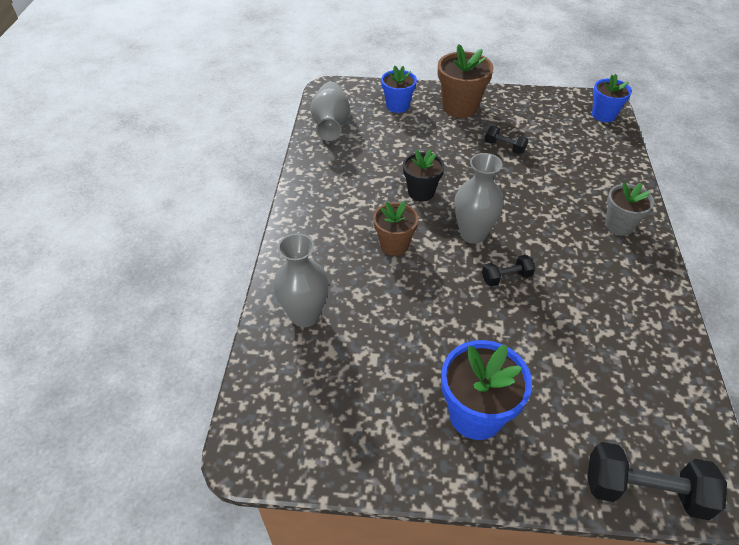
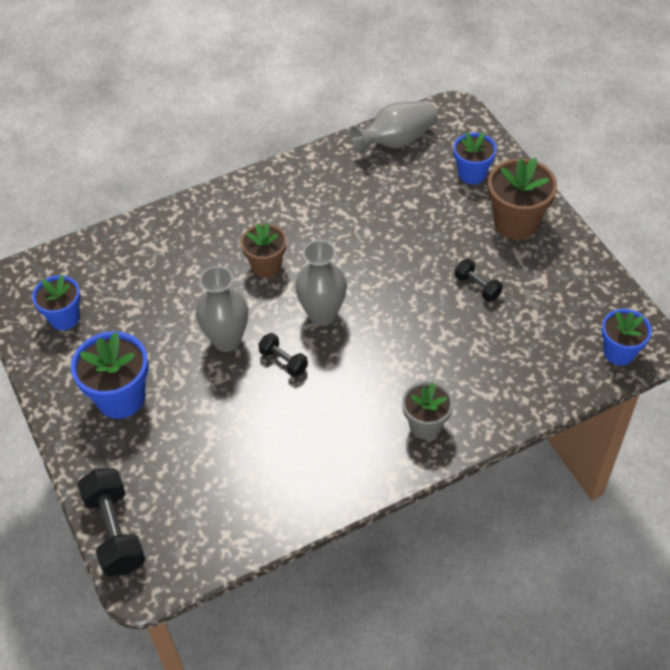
camera: 60 degrees right, 5 degrees up
(305, 315) = (147, 249): grey vase -> grey vase (227, 340)
(337, 421) = (64, 318): none -> blue flower pot
(421, 192) = (351, 253): black flower pot -> none
(504, 147) = (477, 287): black dumbbell -> black dumbbell turned 45 degrees counterclockwise

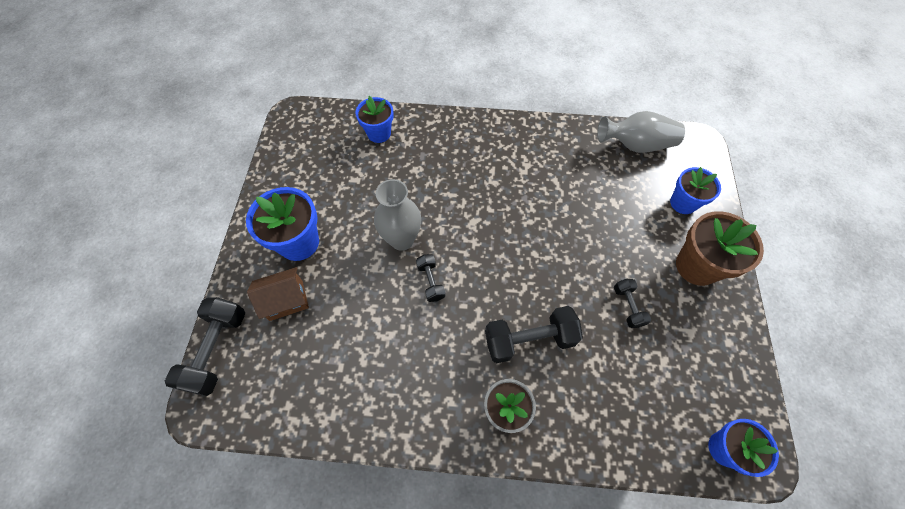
camera: 30 degrees right, 10 degrees up
(64, 318) = (307, 159): blue flower pot -> blue flower pot (379, 133)
(150, 453) = (286, 300): none -> brown house
(266, 266) = (470, 195): brown flower pot -> none
(322, 314) = (486, 259): grey vase -> none
(409, 359) = (529, 340): none -> black dumbbell

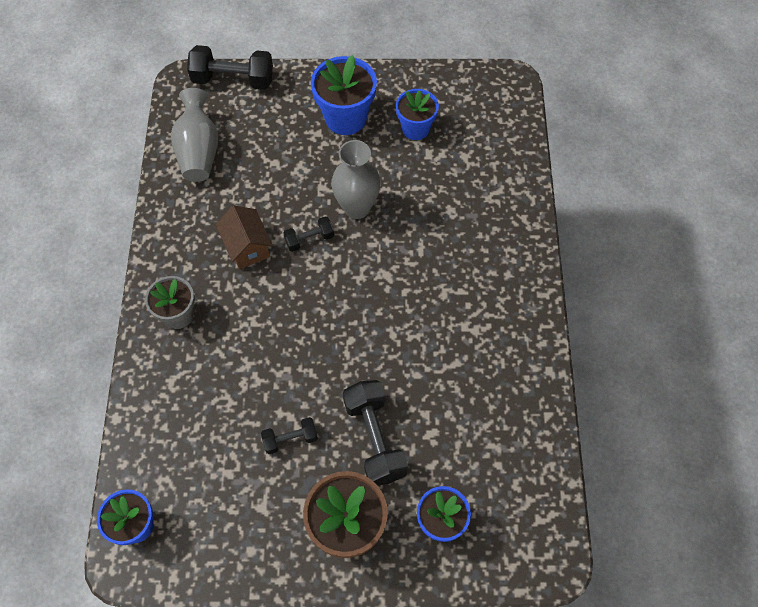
camera: 85 degrees right, 0 degrees up
(286, 300) = (283, 120): brown house -> brown house (247, 247)
(379, 133) = (497, 167): blue flower pot -> blue flower pot (415, 129)
(529, 340) = (249, 335): black dumbbell -> black dumbbell (374, 439)
(636, 145) = (530, 468): grey vase -> grey vase (199, 151)

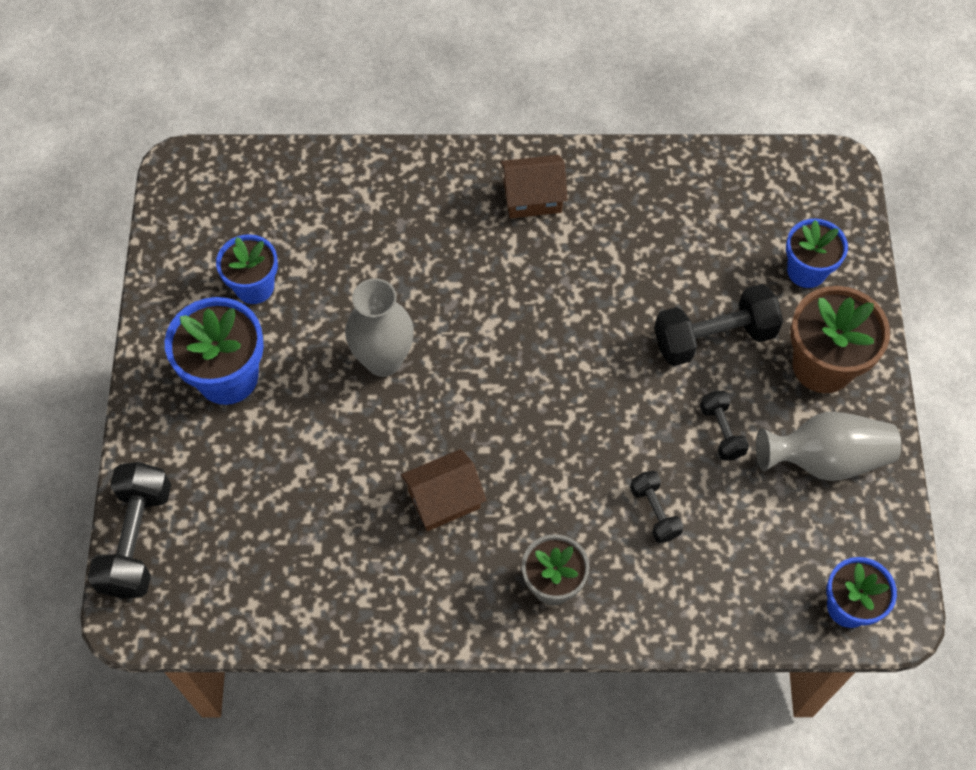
camera: 90 degrees left, 0 degrees up
(199, 151) = (272, 580): grey vase -> grey vase (825, 459)
(309, 239) = (433, 419): black dumbbell -> black dumbbell (654, 512)
(501, 306) = (532, 198): none -> brown house

